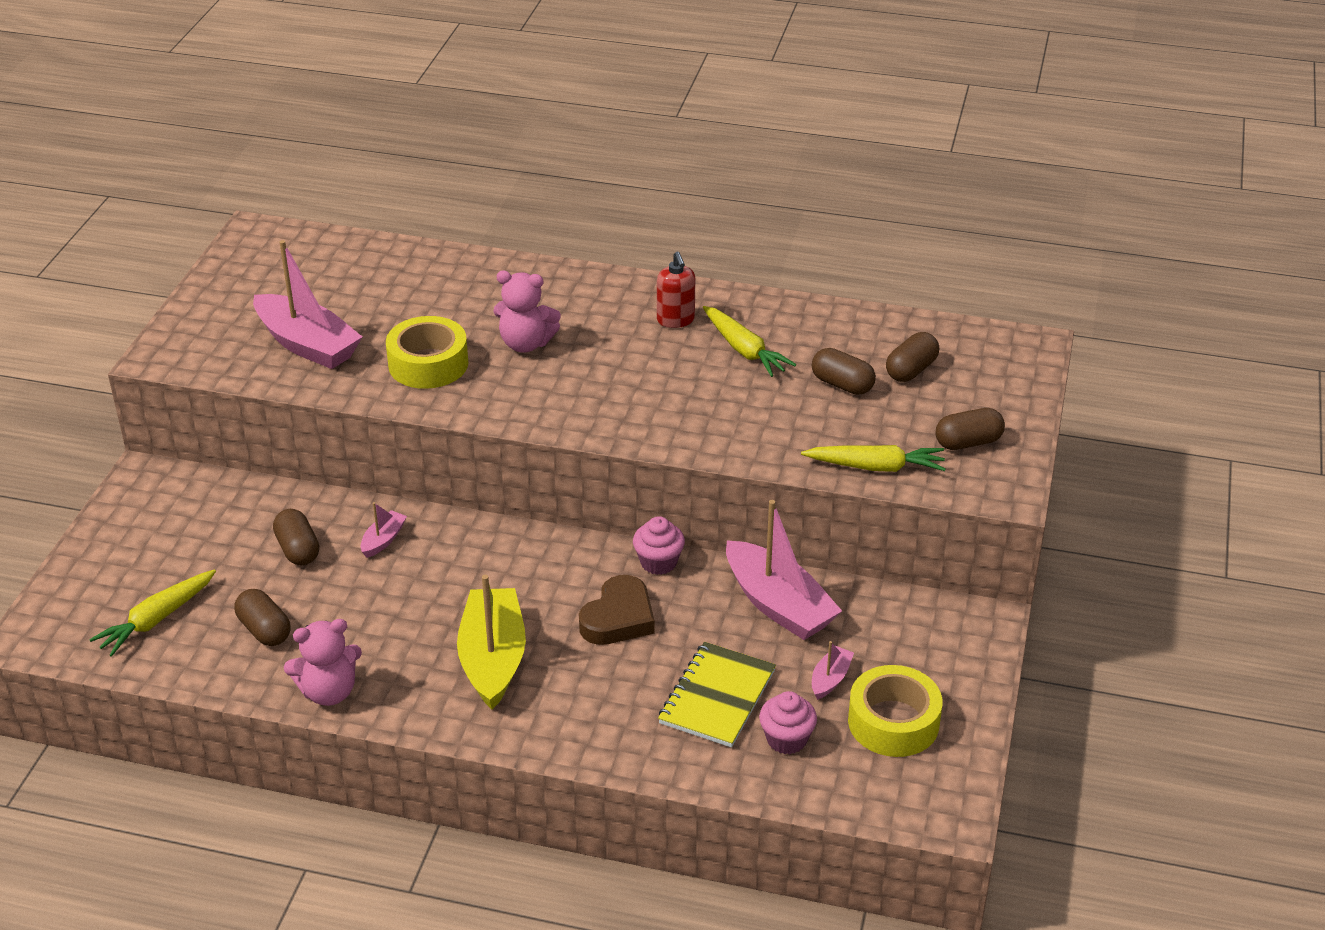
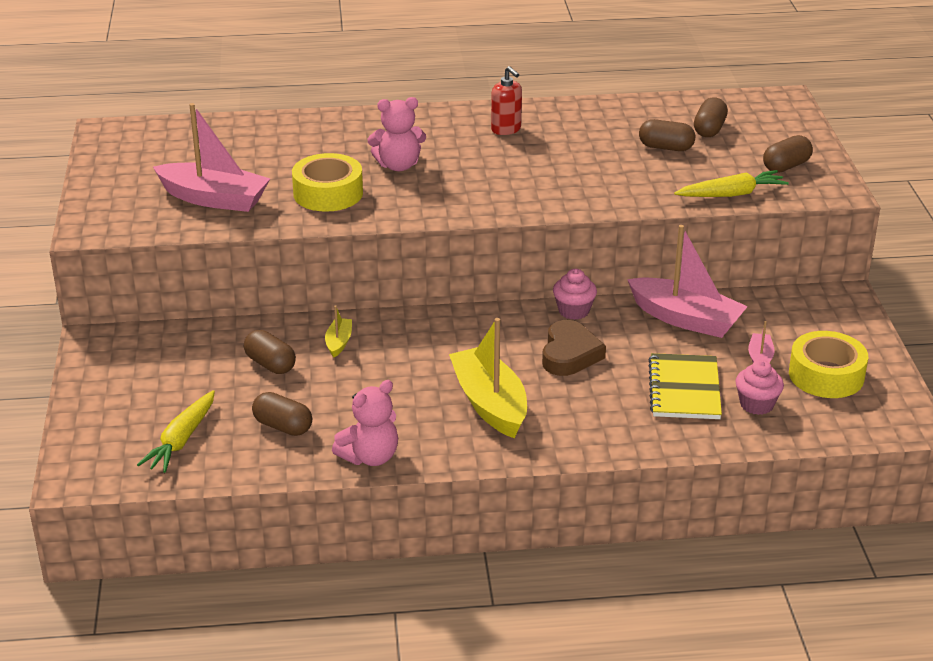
camera: 20 degrees left, 5 degrees down
(383, 540) = (339, 342): pink boat -> yellow boat
(744, 350) = (574, 139): yellow carrot -> none

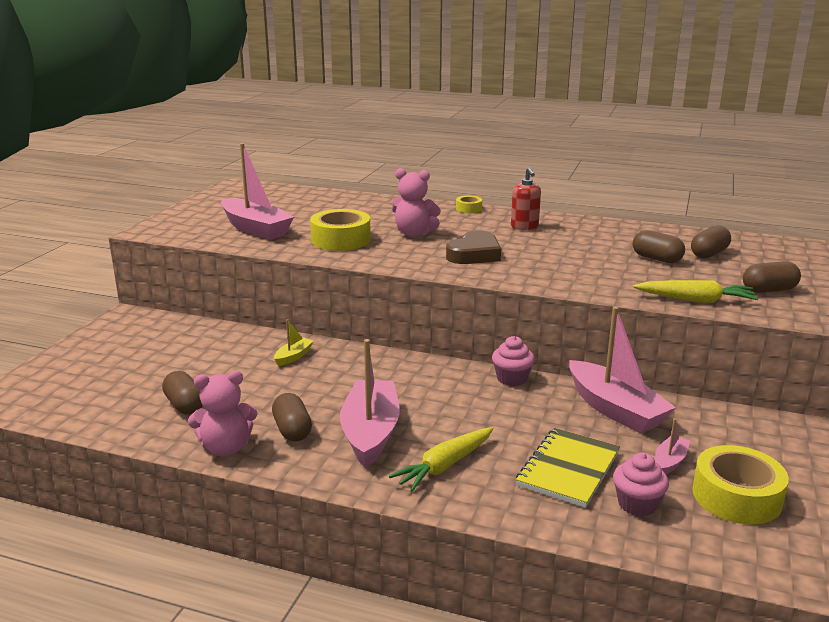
camera: 25 degrees right, 10 degrees down
(181, 440) = (101, 395): yellow carrot -> yellow carrot (445, 466)
(270, 364) = (226, 359): brown capsule -> brown capsule (292, 430)
(425, 114) = (468, 209): none -> yellow tape
(490, 403) = (370, 433): yellow boat -> pink boat
(569, 354) = (479, 411): brown heart -> brown heart (474, 254)

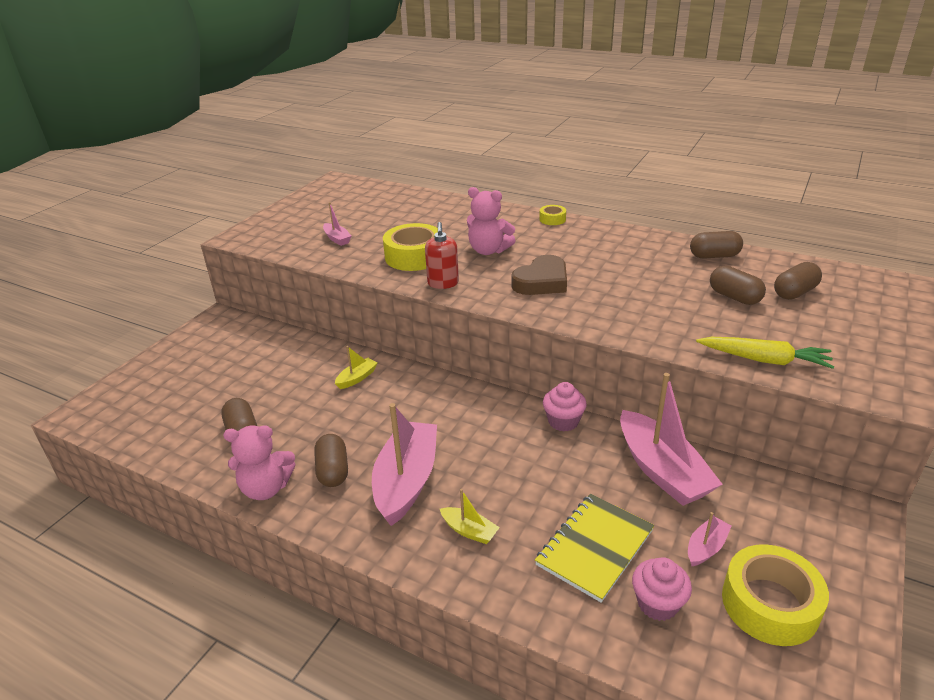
camera: 10 degrees right, 10 degrees up
(255, 229) = (337, 239): pink boat -> pink boat, size x0.46
(445, 466) = (469, 531): yellow carrot -> yellow boat
(524, 226) = (603, 246): red soap dispenser -> red soap dispenser (443, 283)
(769, 290) = (851, 350): brown capsule -> brown capsule (714, 256)

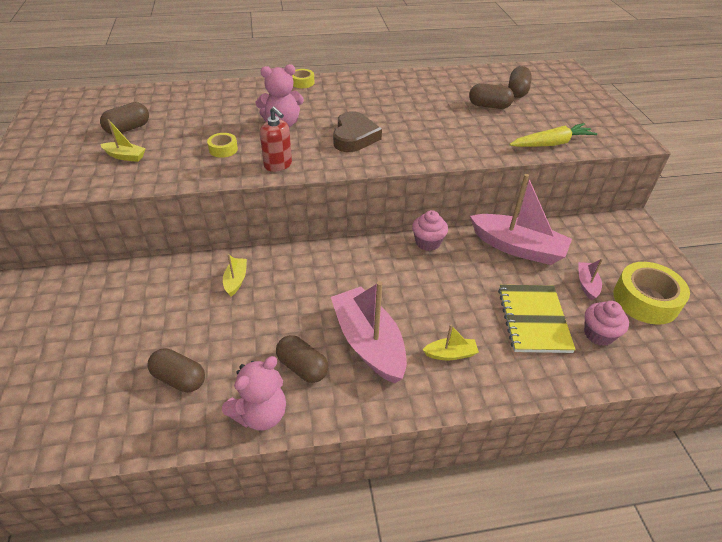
camera: 40 degrees left, 10 degrees up
(337, 239) = (125, 156): pink boat -> yellow boat
(414, 256) = (223, 149): yellow tape -> yellow tape, size x0.49
(714, 256) = (445, 80): brown capsule -> brown capsule (128, 129)

